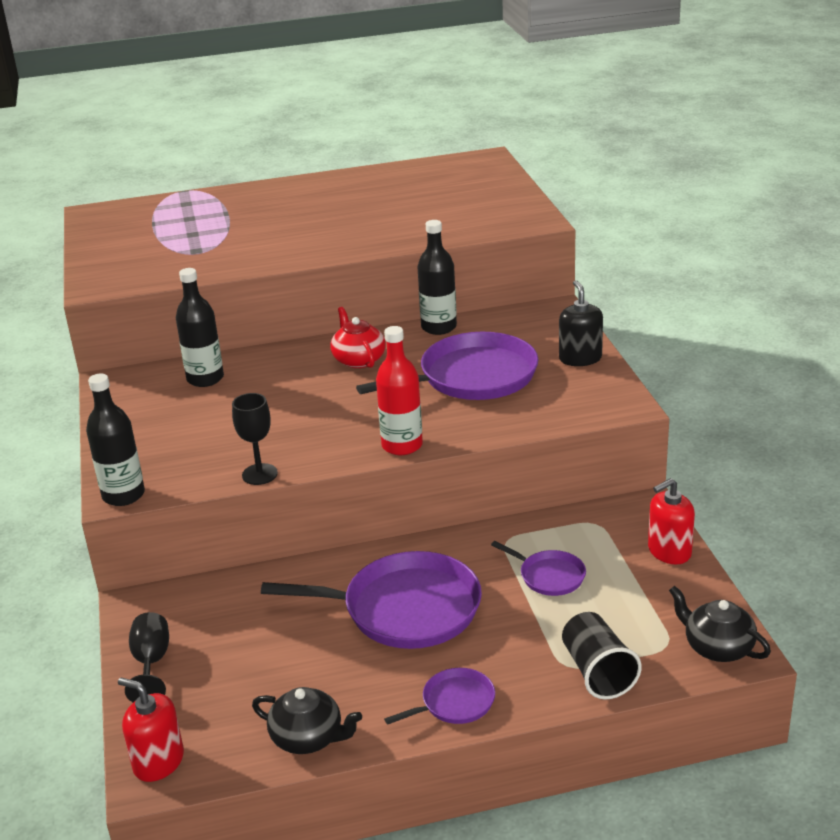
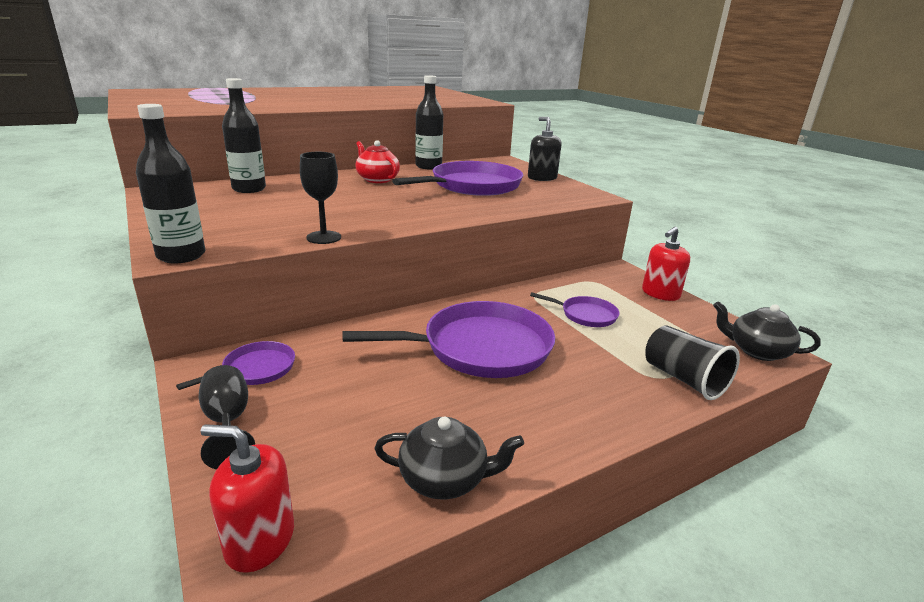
camera: 20 degrees left, 5 degrees down
(402, 445) = (444, 218): red bottle -> none
(454, 703) = (578, 421): purple pan -> purple pan (255, 369)

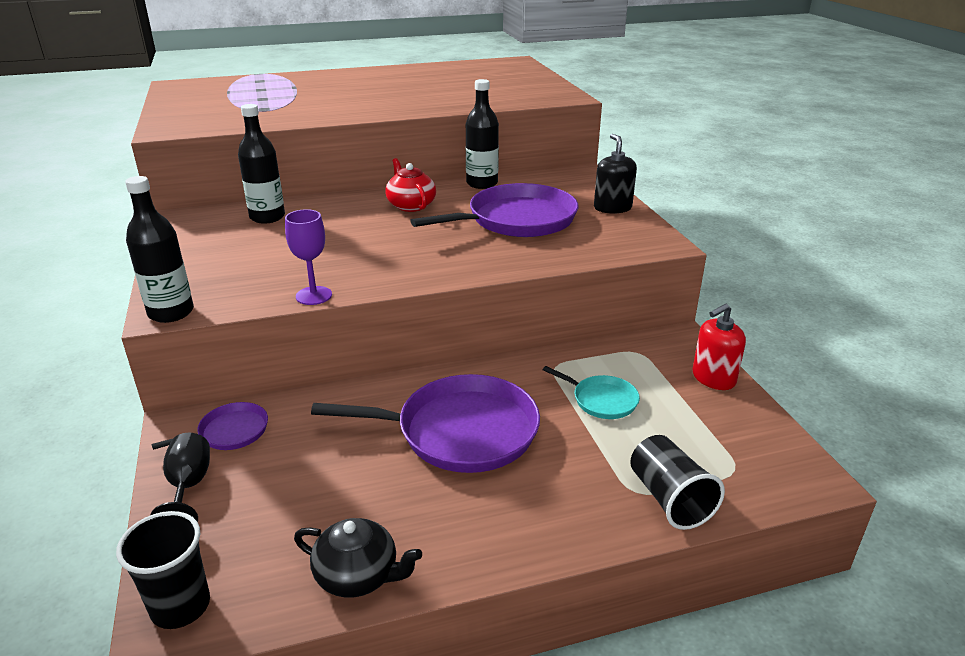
camera: 15 degrees right, 5 degrees up
(260, 540) = (180, 606): red soap dispenser -> black cup
(324, 237) = (314, 296): black goblet -> purple goblet
(585, 315) = (601, 400): purple pan -> turquoise pan
(757, 351) = (787, 472): black teapot -> none

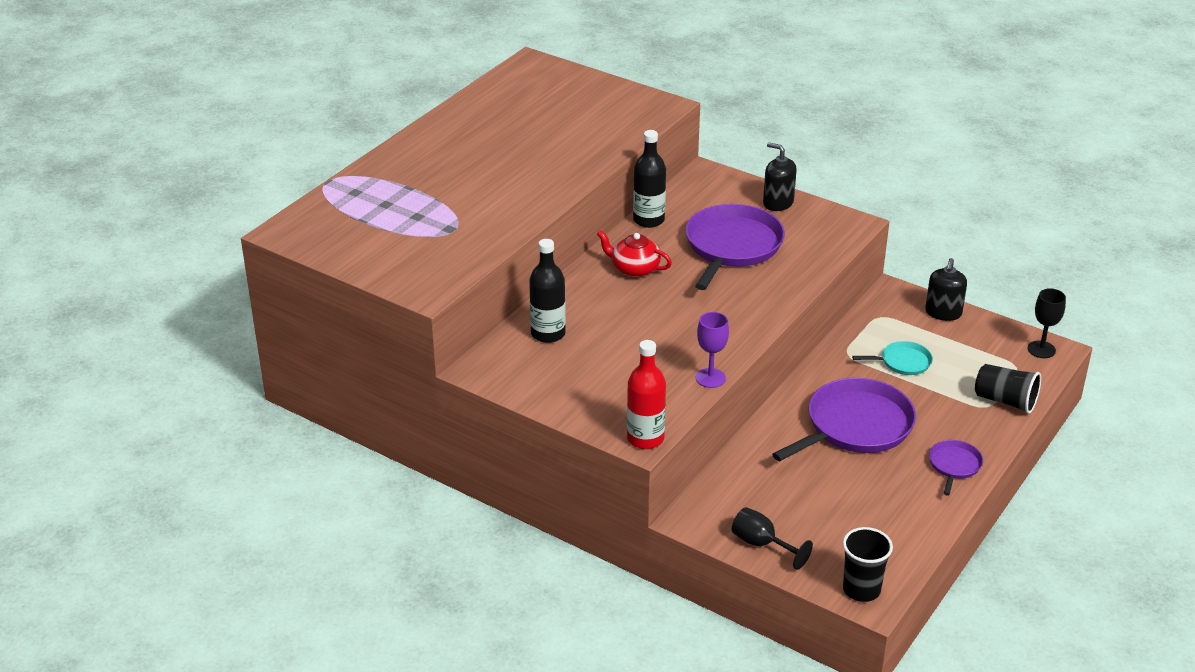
camera: 40 degrees left, 5 degrees up
(171, 312) = (645, 439): black bottle -> red bottle
(229, 432) = (727, 505): purple pan -> purple pan (954, 465)
(358, 575) = (918, 525): black teapot -> none
(713, 378) = (943, 313): red soap dispenser -> black soap dispenser
(794, 468) = (1041, 349): none -> black goblet

